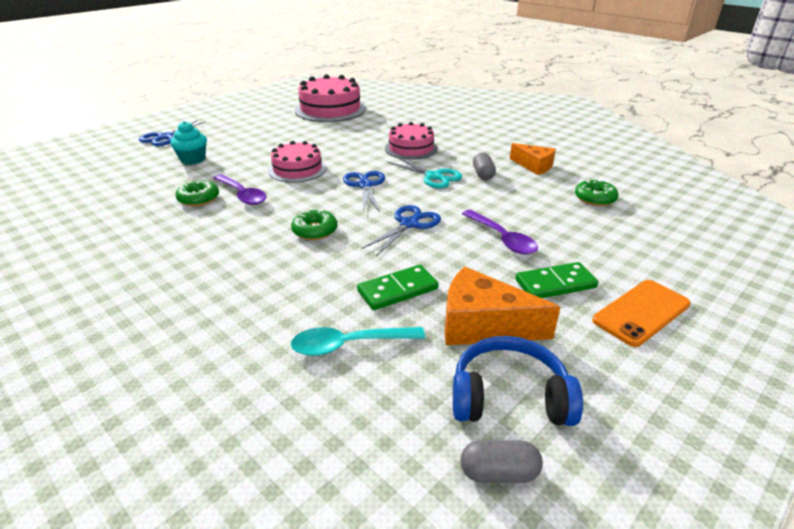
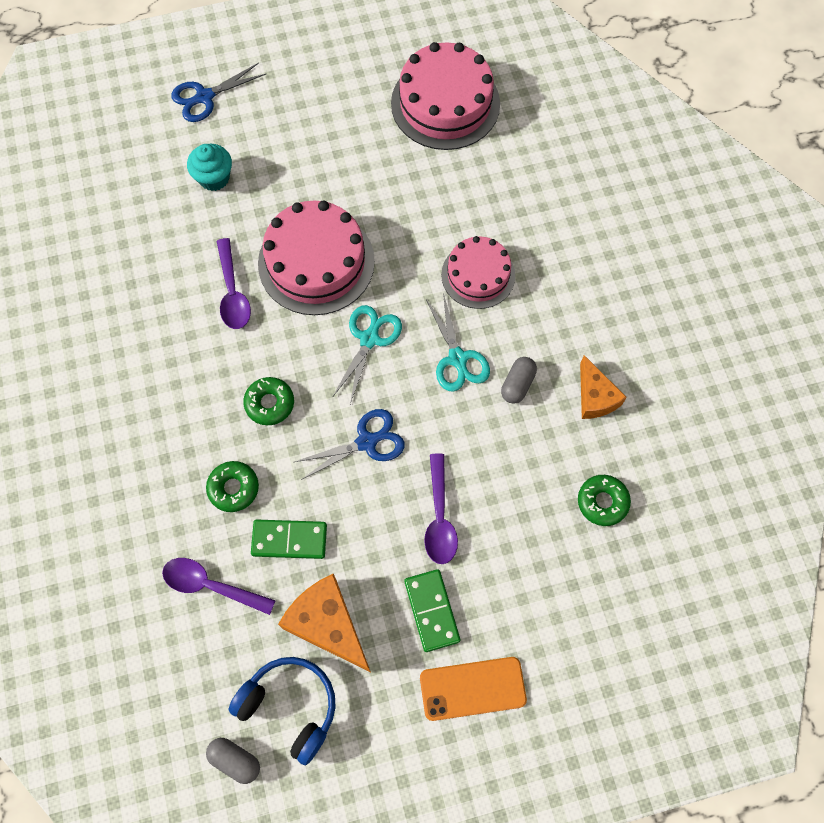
camera: 30 degrees right, 35 degrees up
(198, 198) = (187, 278): green donut -> green donut (233, 488)
(297, 169) = (316, 262): pink cake -> pink cake, size x1.58
(349, 345) = (211, 585): turquoise spoon -> purple spoon
(365, 185) = (369, 339): blue scissors -> turquoise scissors
(555, 284) = (432, 610): green domino -> green domino turned 60 degrees clockwise

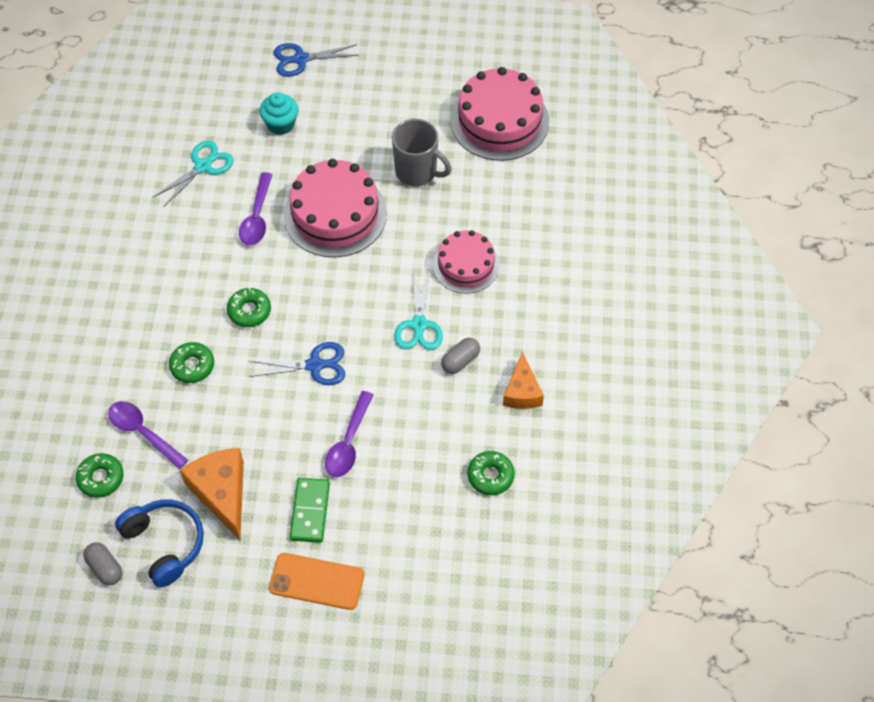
camera: 20 degrees right, 10 degrees down
(186, 656) = (101, 478): none -> green donut
(289, 540) = (219, 419): green domino -> none
(369, 339) = (352, 287): turquoise scissors -> turquoise scissors (203, 166)
(383, 187) = (417, 172): none -> grey mug

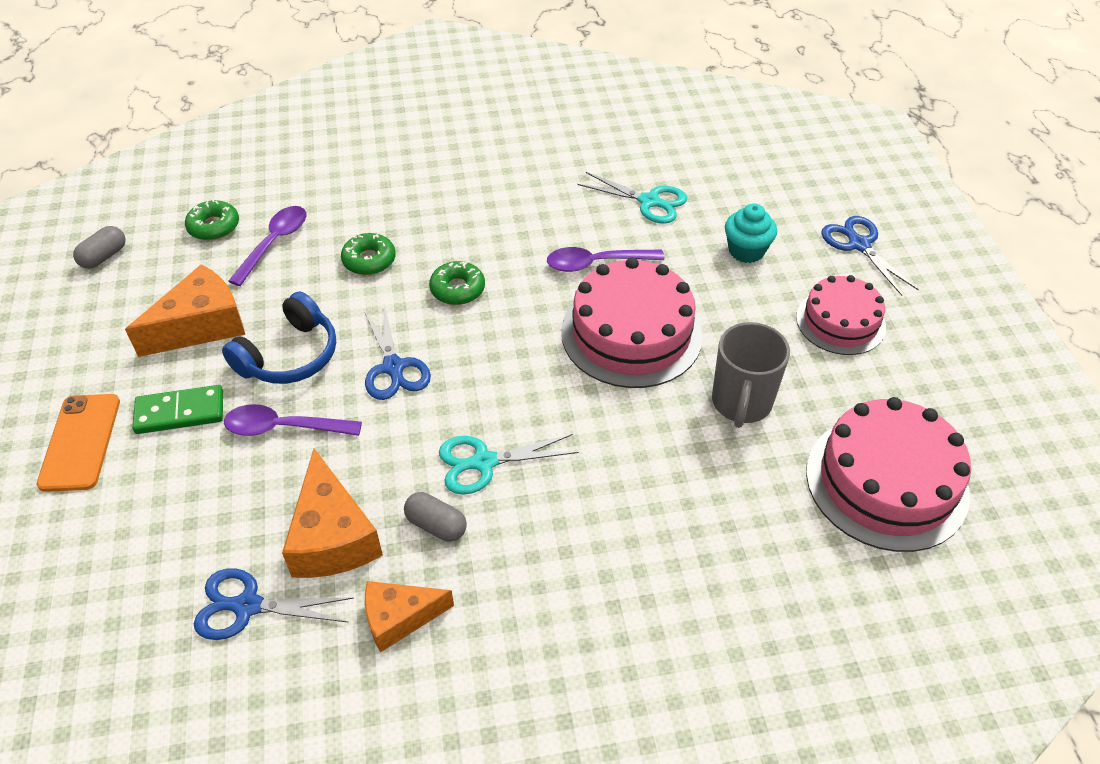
camera: 75 degrees right, 10 degrees down
(165, 544) = (133, 295): blue headphones -> blue headphones (289, 356)
(451, 421) = (332, 536): none -> orange cheese
(466, 265) = (604, 496): pink cake -> pink cake (840, 322)
(490, 476) = (248, 606): green donut -> blue scissors

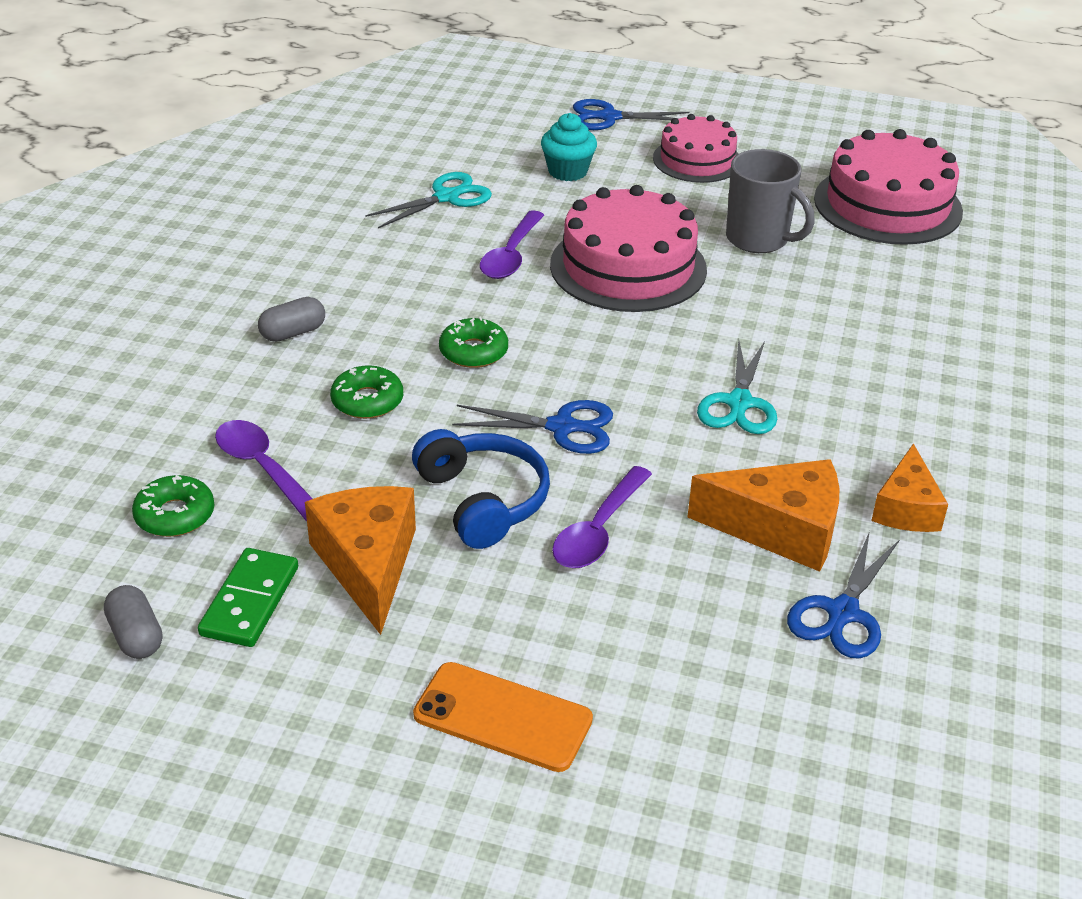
camera: 65 degrees left, 10 degrees down
(180, 412) = (513, 613): green domino -> green domino (250, 601)
(436, 525) = (803, 455): grey capsule -> grey capsule (293, 333)

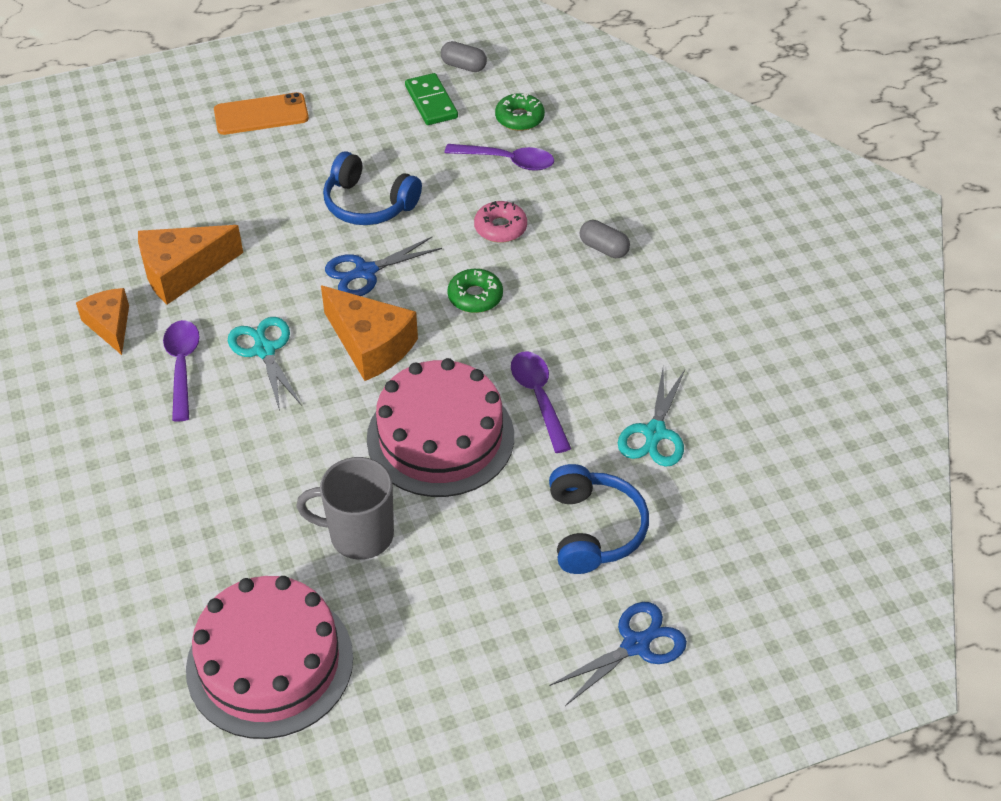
camera: 145 degrees right, 10 degrees up
(293, 333) = (603, 248): grey capsule -> grey capsule turned 75 degrees counterclockwise
(367, 401) = (500, 228): green donut -> pink donut
(367, 565) = (394, 143): orange cheese -> orange cheese (371, 345)
(567, 171) = (593, 529): turquoise cupcake -> blue headphones
(598, 531) = (288, 219): purple spoon -> purple spoon (182, 366)
(697, 160) = (495, 624): pink cake -> none
(842, 613) = (119, 241): blue scissors -> none

